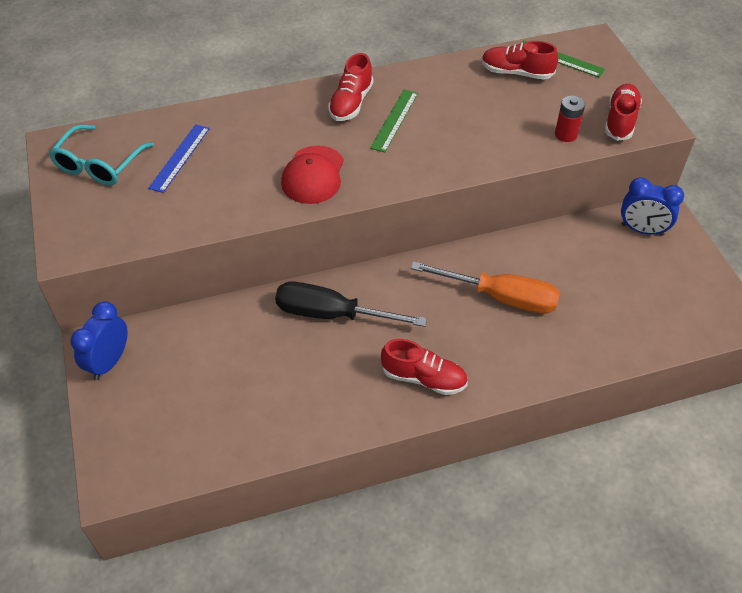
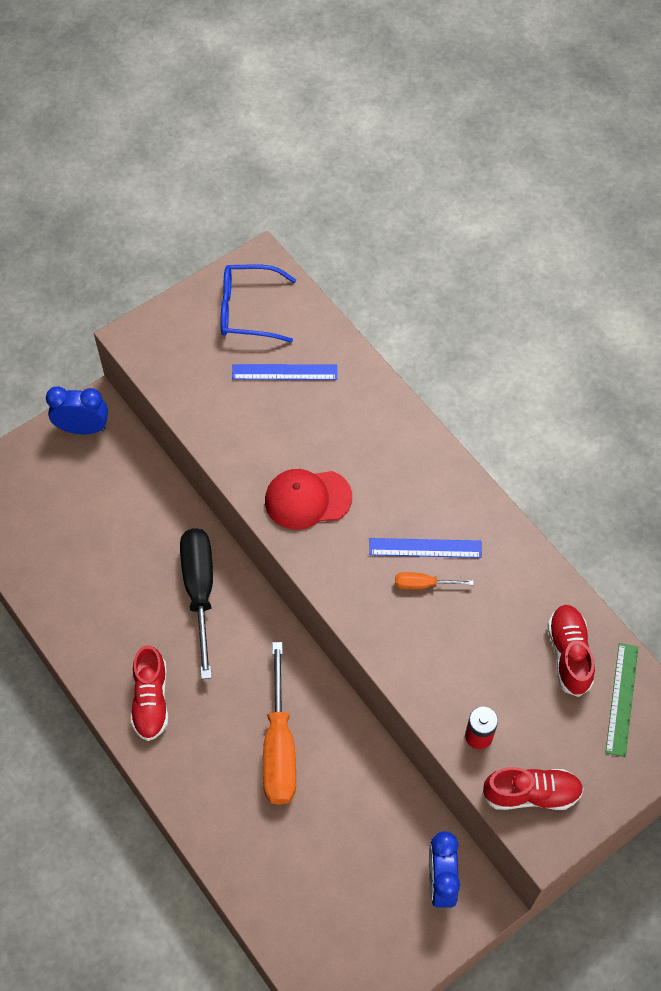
camera: 70 degrees right, 10 degrees up
(99, 164) = (248, 310): turquoise glasses -> blue glasses
(351, 103) = (434, 495): red shoe -> none
(394, 120) = (425, 548): green ruler -> blue ruler
(426, 129) = (423, 584): none -> orange screwdriver

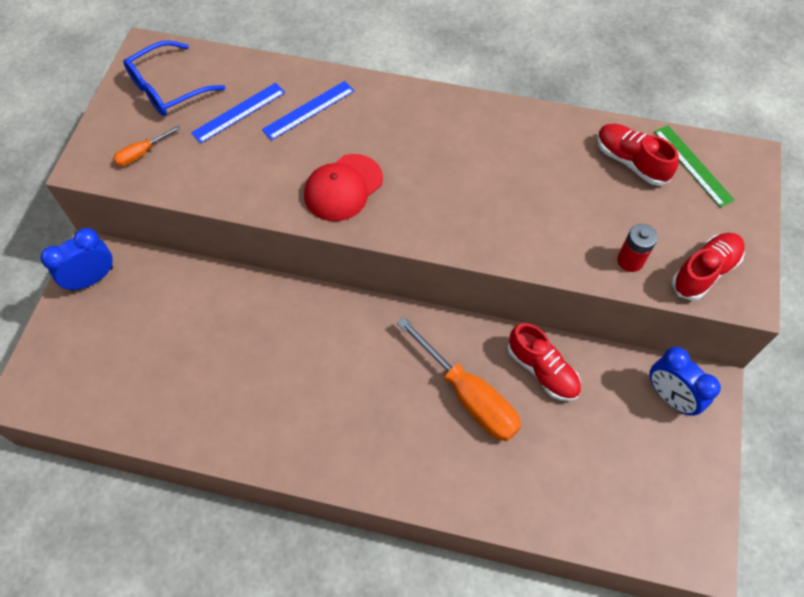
camera: 40 degrees left, 0 degrees up
(151, 700) = (337, 441): red shoe -> red shoe (542, 370)
(199, 591) = (301, 330): black screwdriver -> none
(423, 584) = (487, 187): orange screwdriver -> orange screwdriver (142, 153)
(425, 548) = (463, 161): blue ruler -> blue ruler (308, 110)

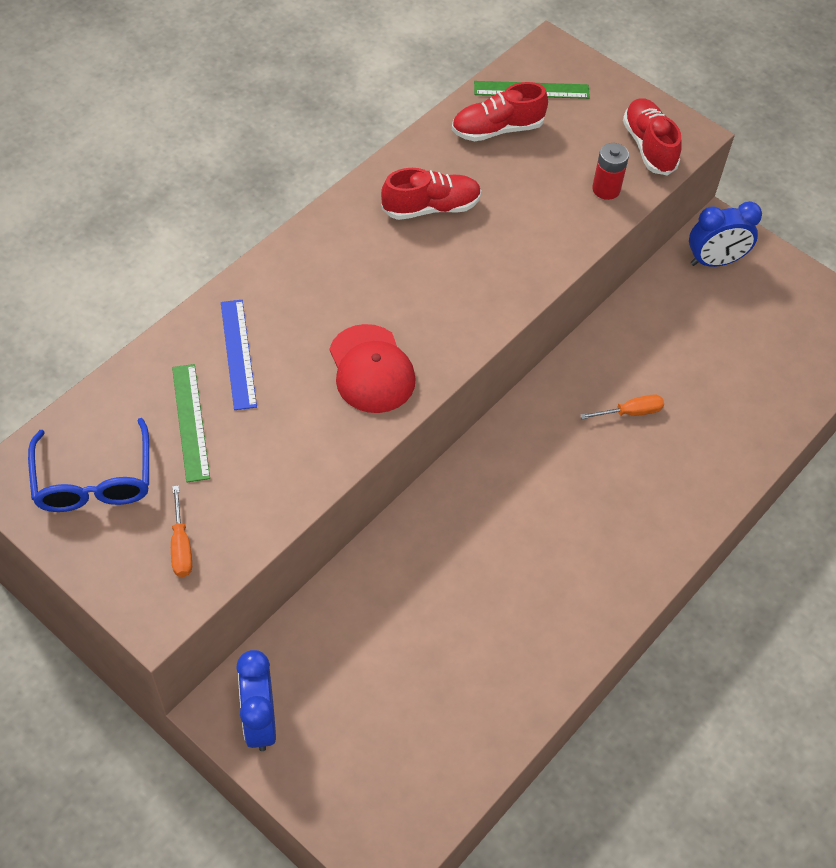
camera: 65 degrees left, 5 degrees down
(239, 112) = (190, 422): blue ruler -> green ruler
(469, 396) = (631, 412): orange screwdriver -> orange screwdriver, size x0.47
(542, 370) = (636, 340): red shoe -> red shoe (431, 208)

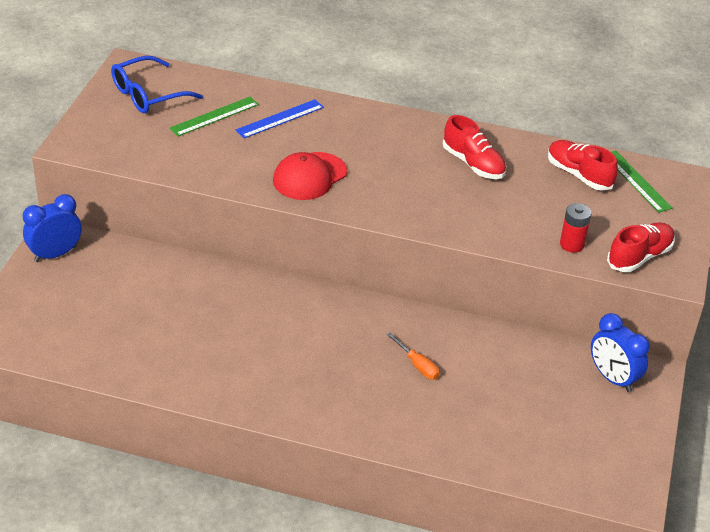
camera: 65 degrees right, 15 degrees down
(181, 546) = (122, 140): orange screwdriver -> none

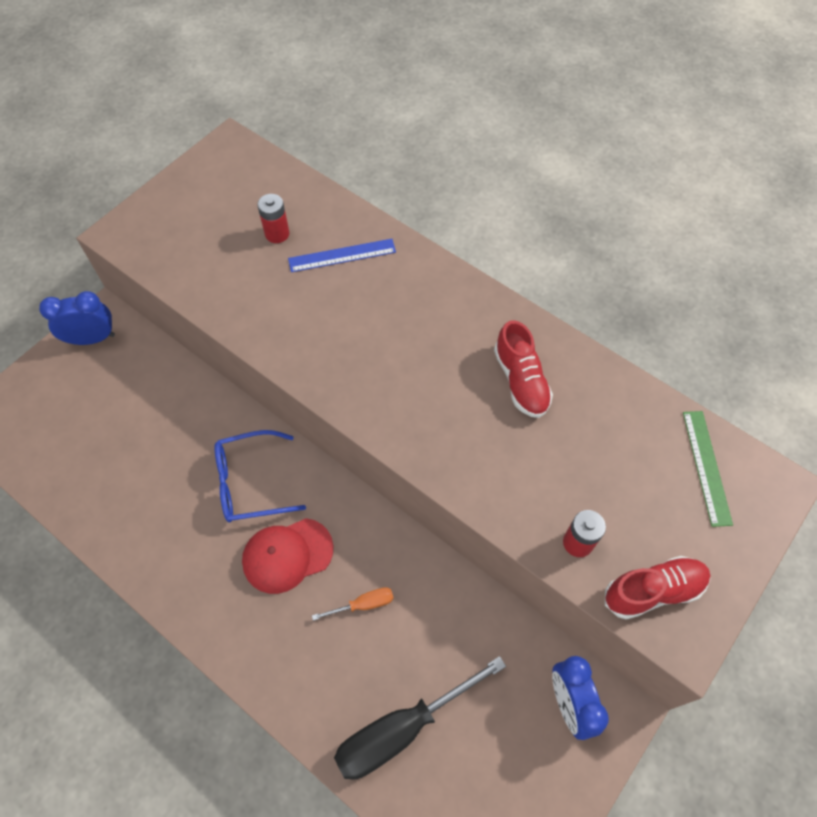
camera: 25 degrees right, 20 degrees up
(148, 95) = (227, 187): blue glasses -> blue glasses (250, 483)
(214, 116) = (277, 234): green ruler -> red battery
(309, 176) = (331, 346): red cap -> red cap (287, 555)
(418, 365) = (363, 604): orange screwdriver -> orange screwdriver turned 90 degrees counterclockwise
(496, 430) = (402, 729): none -> black screwdriver
(579, 175) = (639, 435): red shoe -> none

